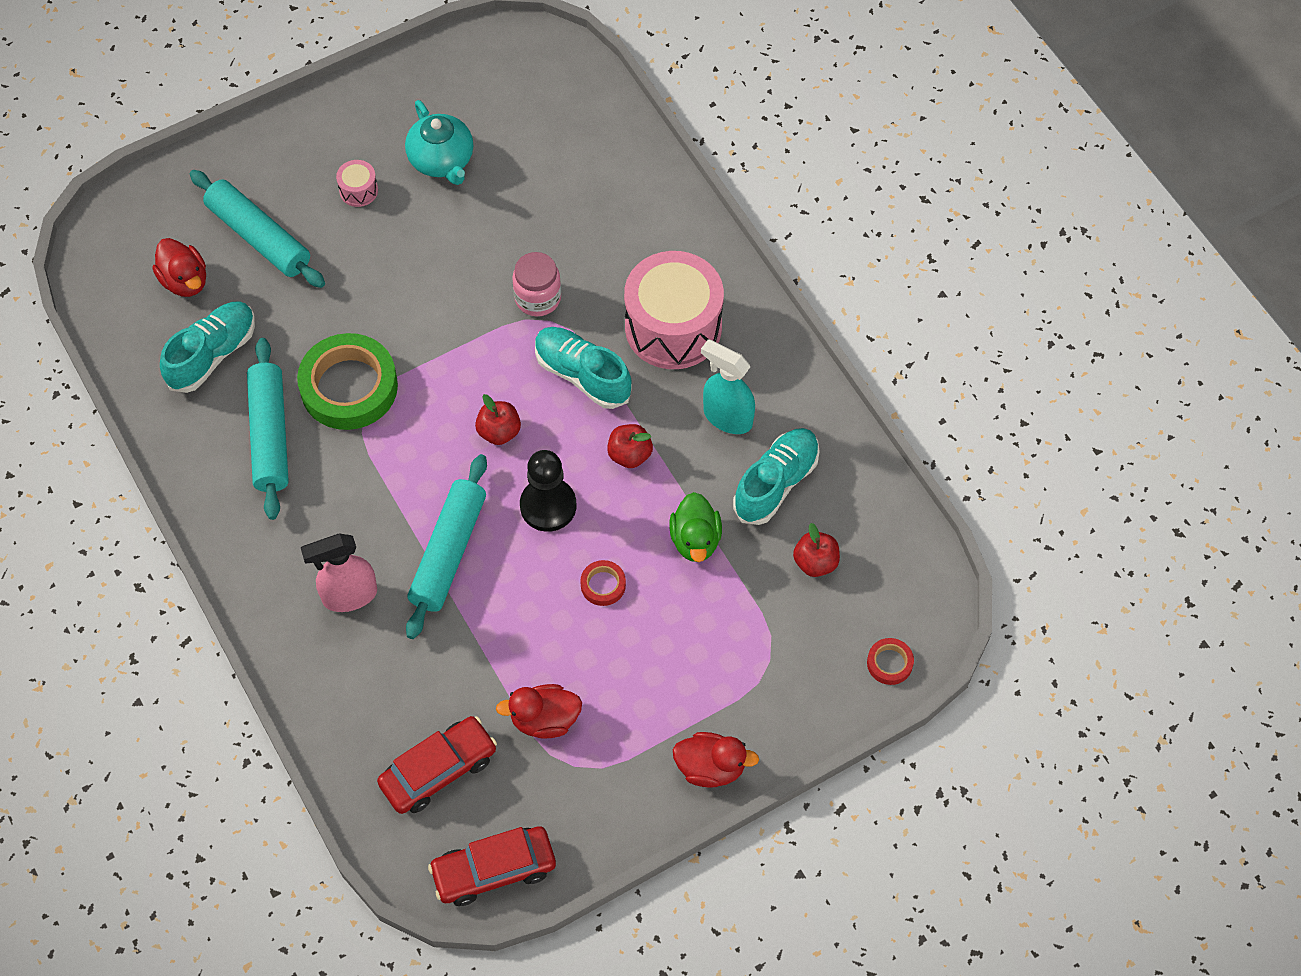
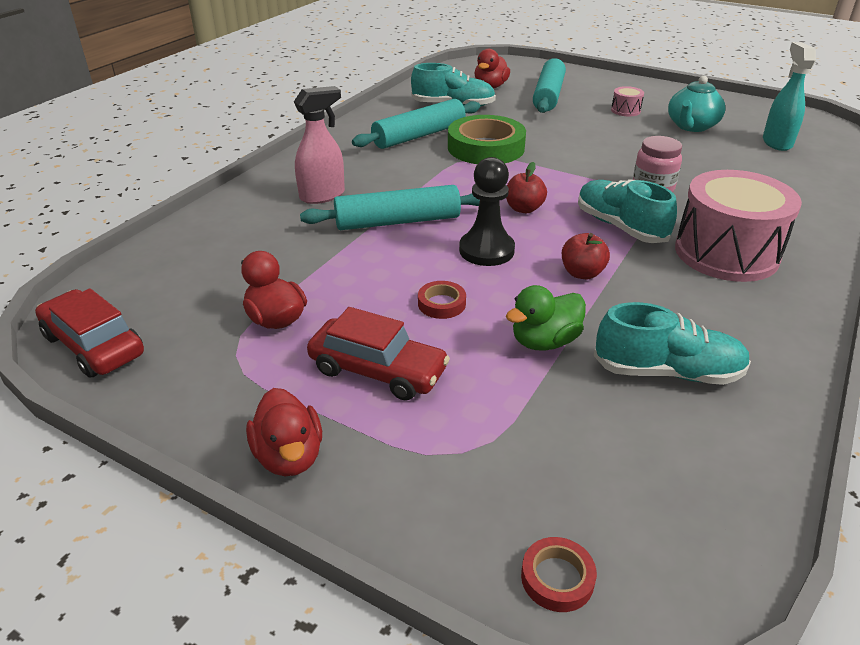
camera: 60 degrees right, 25 degrees down
(349, 596) = (323, 195): pink spray bottle -> pink spray bottle turned 105 degrees clockwise
(438, 770) = (189, 281): red car -> red car (378, 370)
(582, 375) = (620, 227): turquoise shoe -> turquoise shoe turned 45 degrees counterclockwise
(727, 417) = (690, 313): turquoise spray bottle -> turquoise spray bottle (777, 142)
(815, 562) = (616, 441): red apple -> none

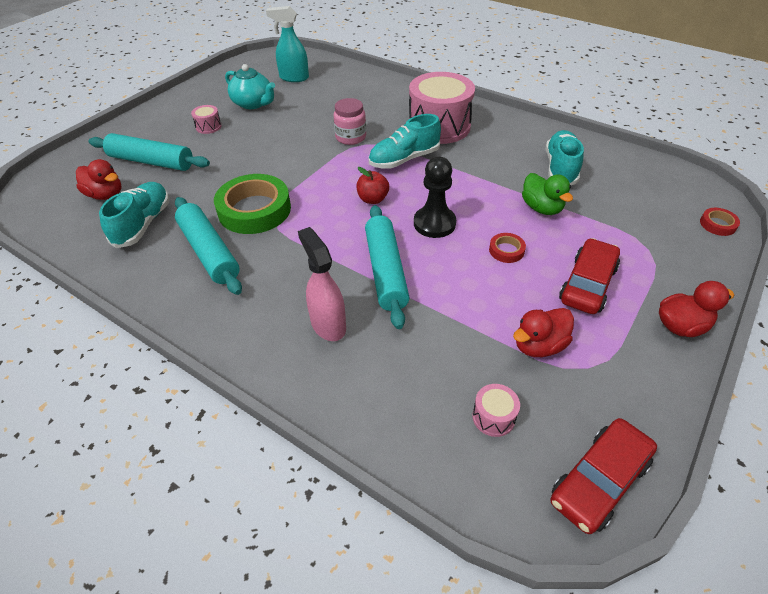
camera: 85 degrees left, 10 degrees up
(190, 284) = (493, 417): none -> pink drum
(582, 273) = (464, 183): red apple -> none

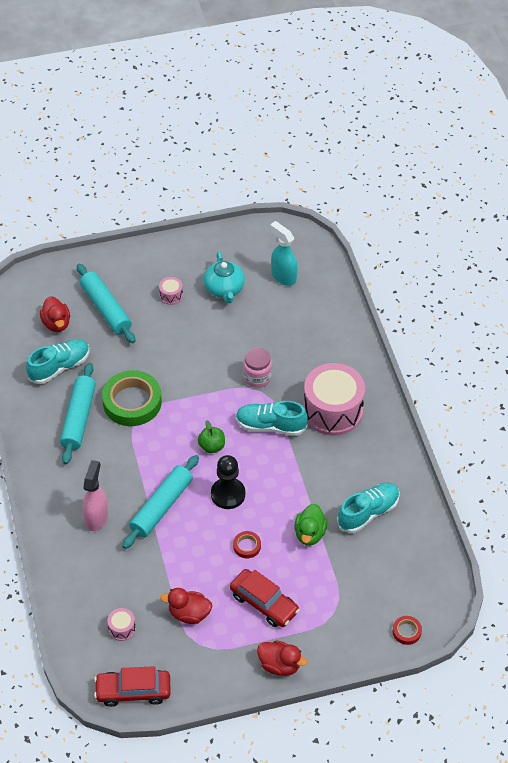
camera: 40 degrees right, 5 degrees up
(373, 199) = (212, 446): red apple -> green apple
(587, 284) = (264, 603): red car -> red car turned 60 degrees clockwise

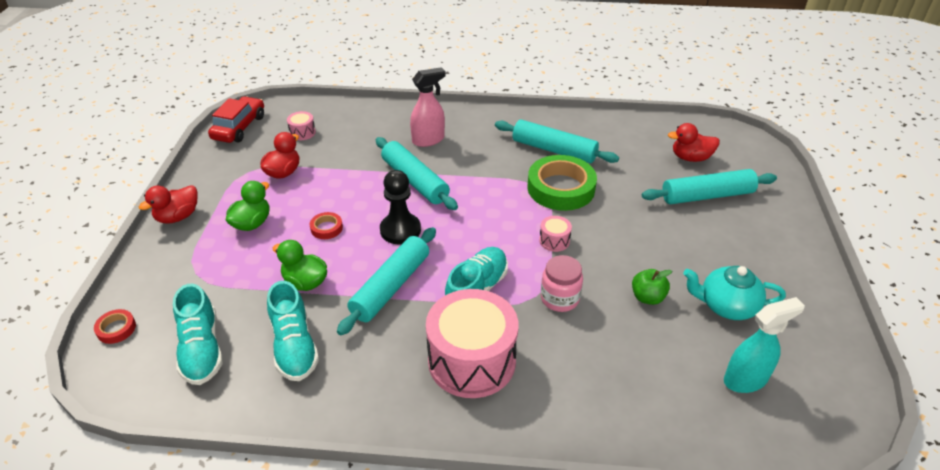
camera: 110 degrees right, 10 degrees down
(59, 367) = (627, 150): turquoise shoe -> turquoise shoe (202, 349)
(96, 517) = (428, 140): pink spray bottle -> pink spray bottle turned 60 degrees counterclockwise
(171, 295) = (721, 252): pink drum -> pink drum (554, 241)
(212, 446) = (471, 233): green apple -> green apple (647, 297)
(264, 603) = (252, 223): red car -> green duck
(290, 478) = (390, 287): none -> turquoise rolling pin

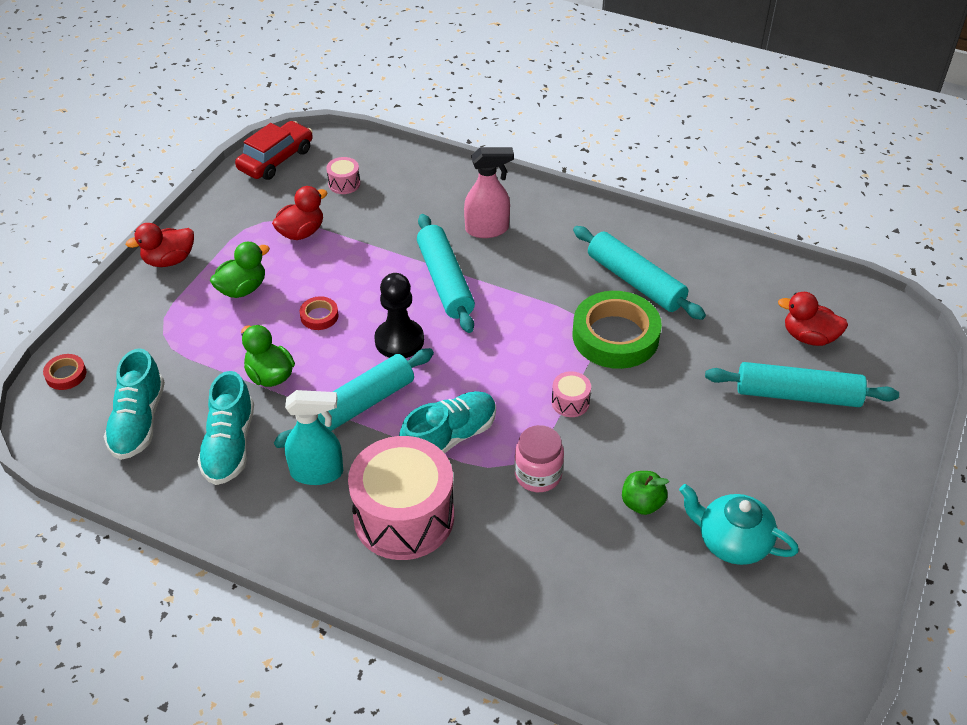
camera: 20 degrees right, 5 degrees up
(745, 379) = (699, 633): turquoise spray bottle -> turquoise spray bottle (317, 472)

